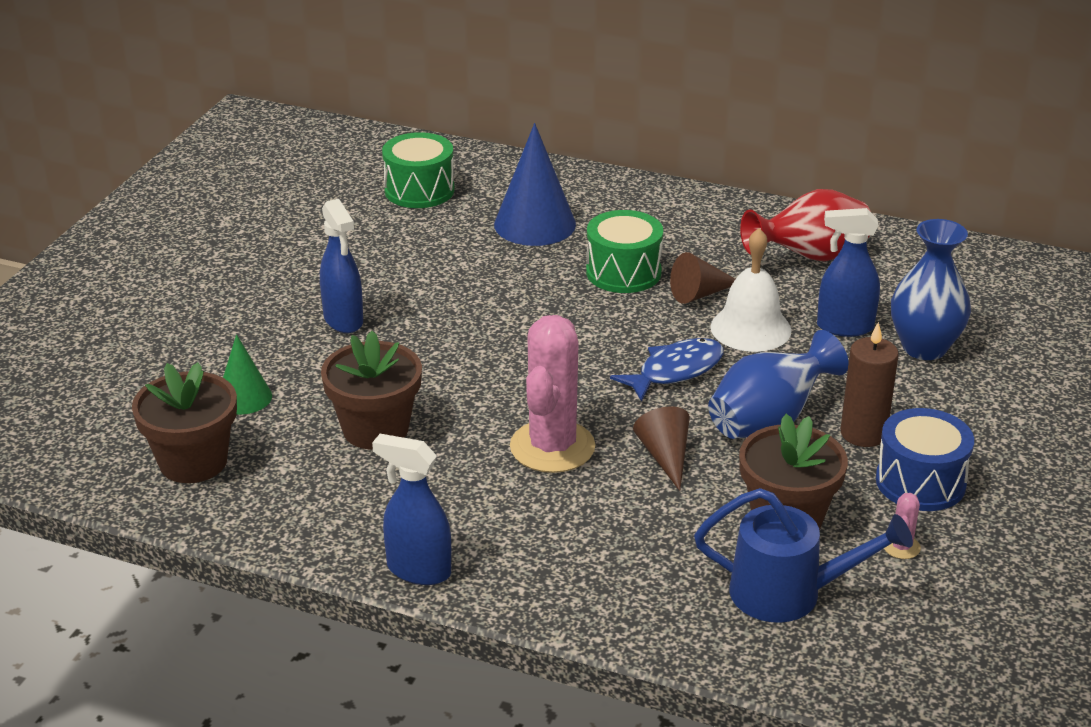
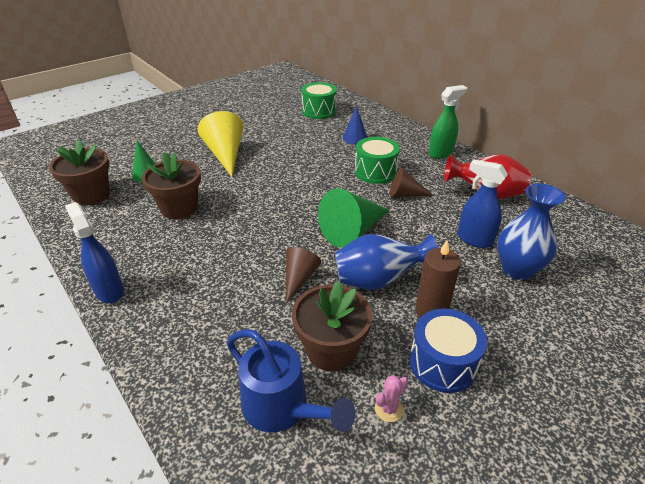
camera: 30 degrees right, 5 degrees up
(343, 320) = (225, 154): blue spray bottle -> yellow cone
(535, 224) = (355, 138): blue cone -> blue cone, size x0.59
(552, 447) = (247, 249): pink cactus -> none
(675, 371) = (353, 231): blue fish -> green cone
(694, 210) = (441, 153): none -> green spray bottle
(750, 328) = (417, 222): white bell -> none

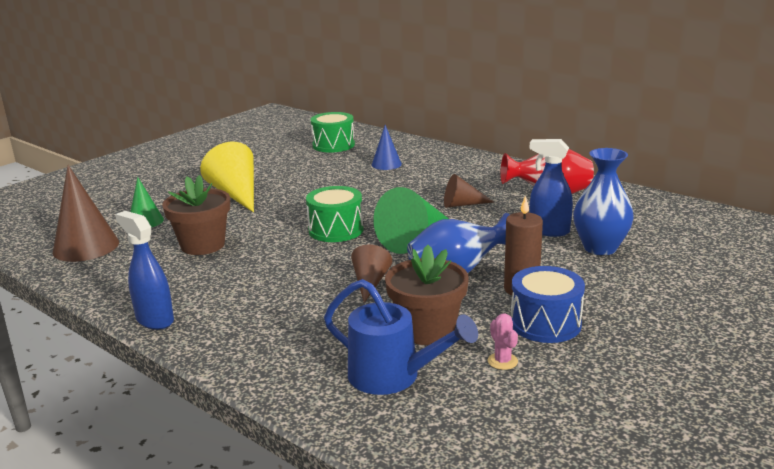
camera: 10 degrees left, 15 degrees down
(91, 195) = (86, 247): brown flower pot -> brown cone
(375, 172) = (421, 190): green drum -> green drum (336, 230)
(389, 409) = (502, 361): pink cactus -> pink cactus turned 60 degrees counterclockwise
(441, 153) = (490, 167): green spray bottle -> none

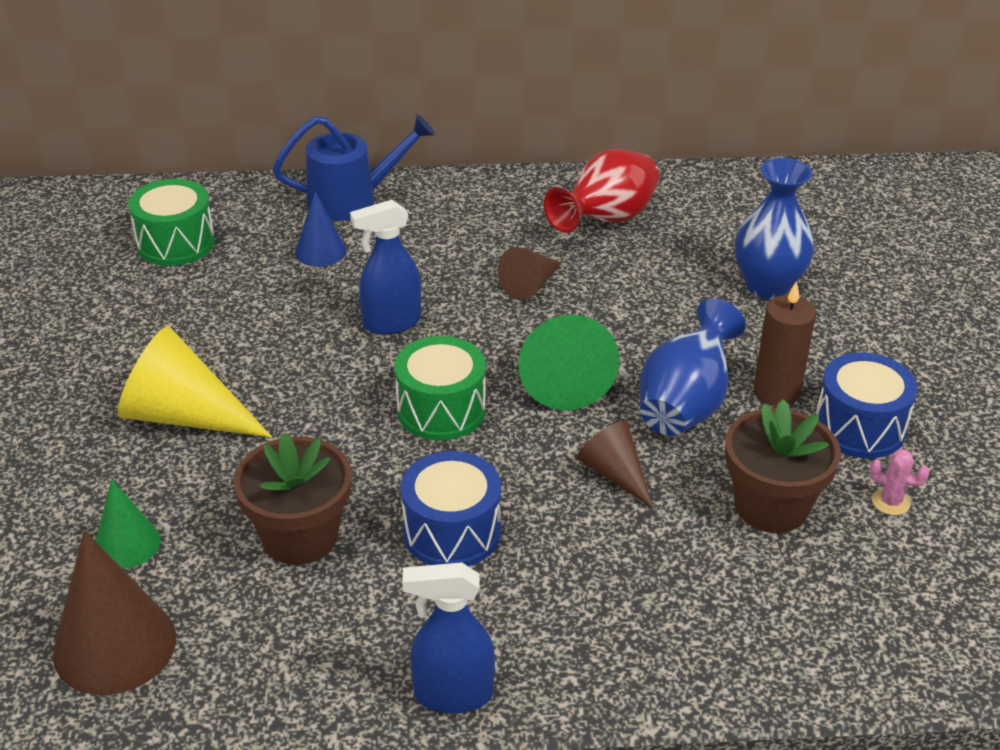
camera: 45 degrees left, 15 degrees up
(260, 269) = (452, 532): none -> blue drum
(394, 376) = (829, 588): blue watering can -> blue watering can (353, 200)
(548, 231) = (685, 284): blue spray bottle -> blue spray bottle (391, 323)

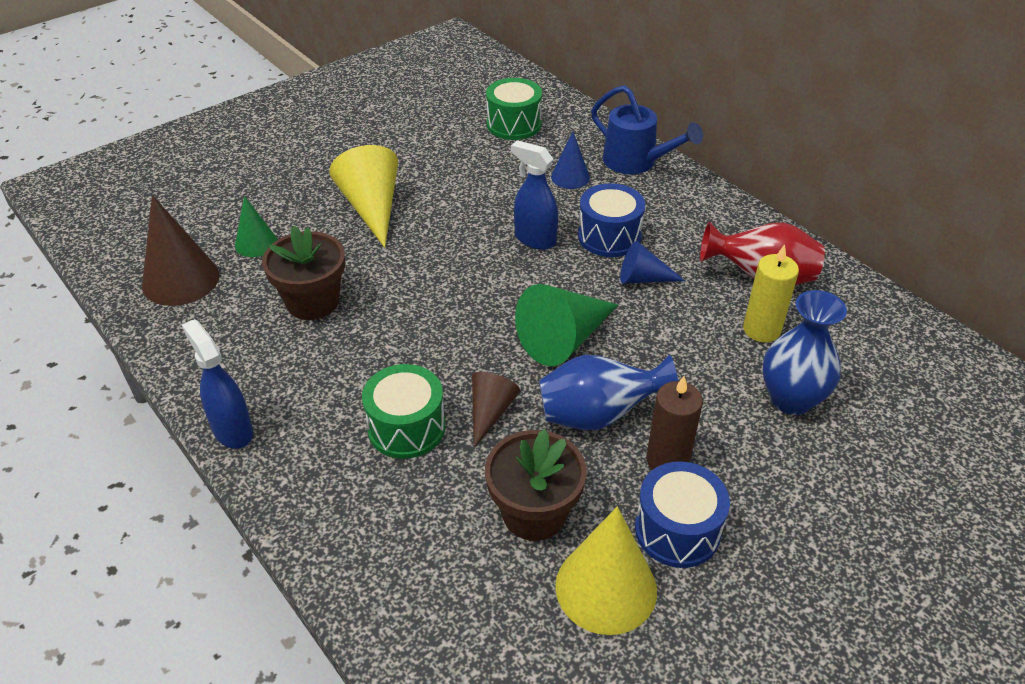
camera: 55 degrees right, 5 degrees up
(441, 410) = (474, 301): green drum -> green drum (406, 427)
(452, 532) = (368, 361): blue drum -> blue drum (609, 236)
(530, 285) = (643, 278): brown cone -> blue cone
(670, 255) = (761, 329): none -> yellow candle
(890, 502) = (606, 587): pink cactus -> yellow cone

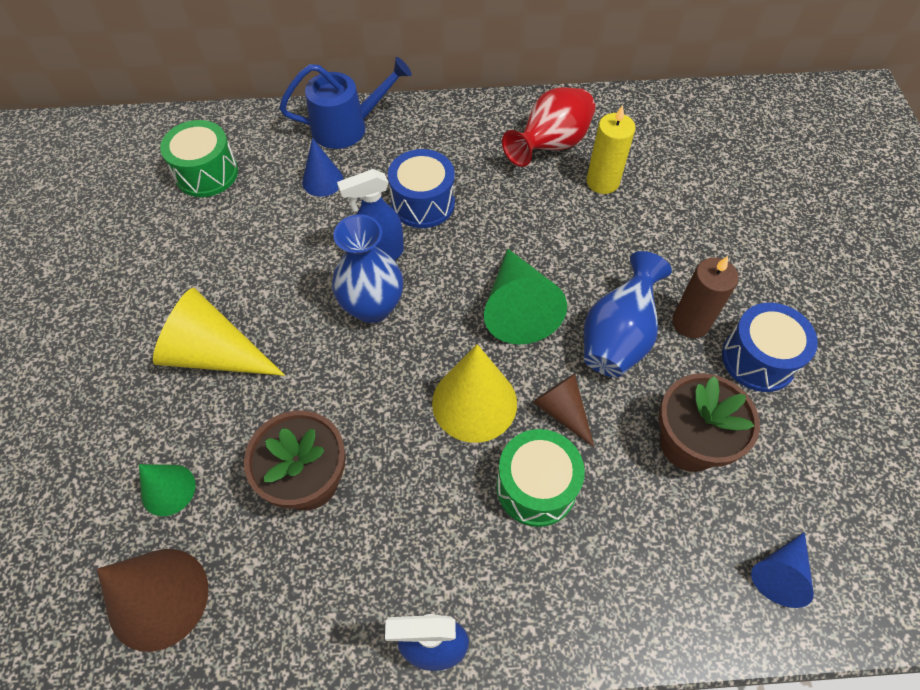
camera: 55 degrees left, 15 degrees up
(606, 587) = (785, 438): yellow cone -> yellow cone (474, 402)
(643, 278) = (491, 214): blue cone -> blue cone (780, 573)
(791, 399) = (681, 212): blue vase -> blue vase (372, 307)

